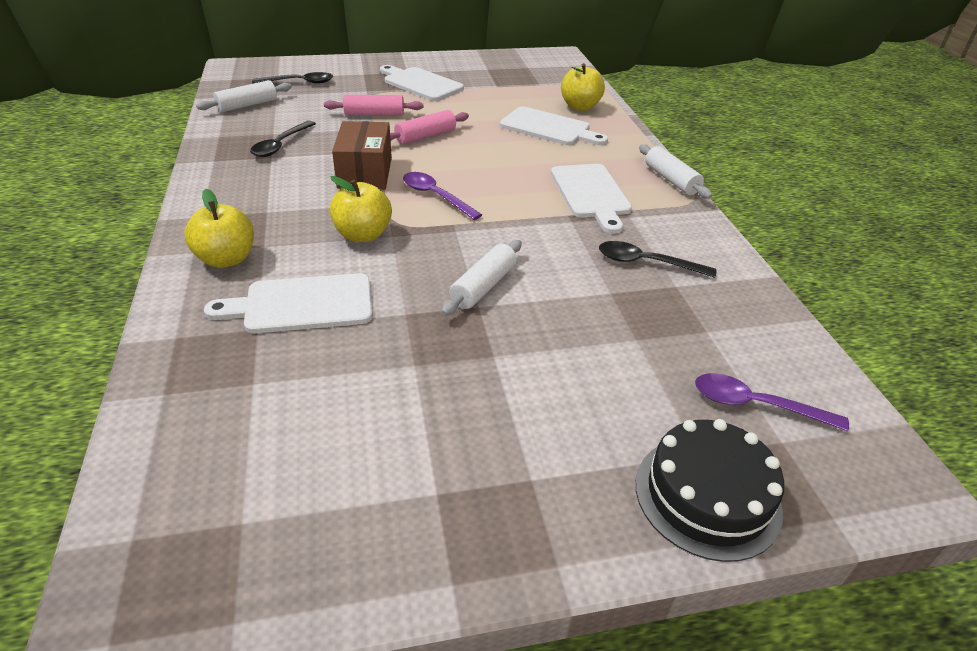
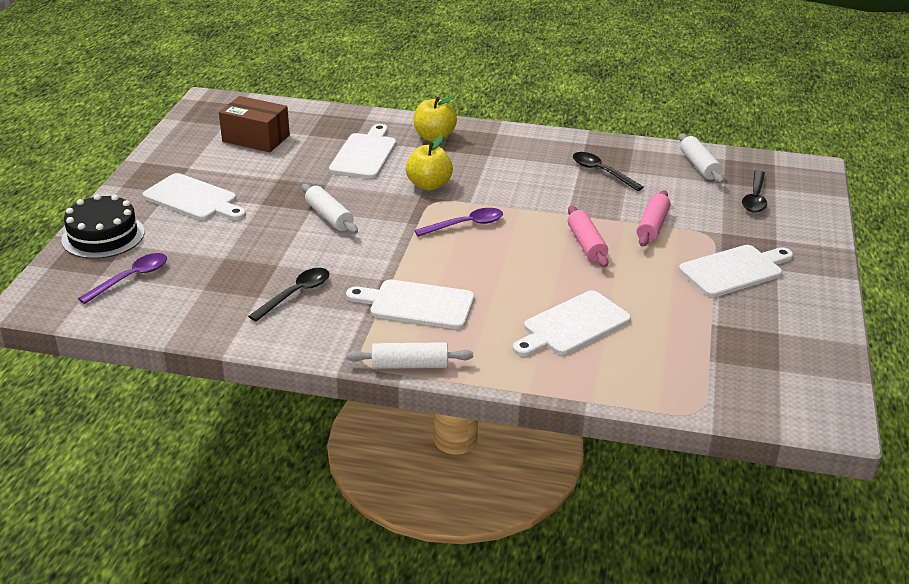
camera: 115 degrees right, 5 degrees down
(365, 173) = (527, 201): brown box -> brown box (256, 138)
(530, 435) = (193, 199): none -> white cutting board
(580, 107) = (623, 369): yellow apple -> none

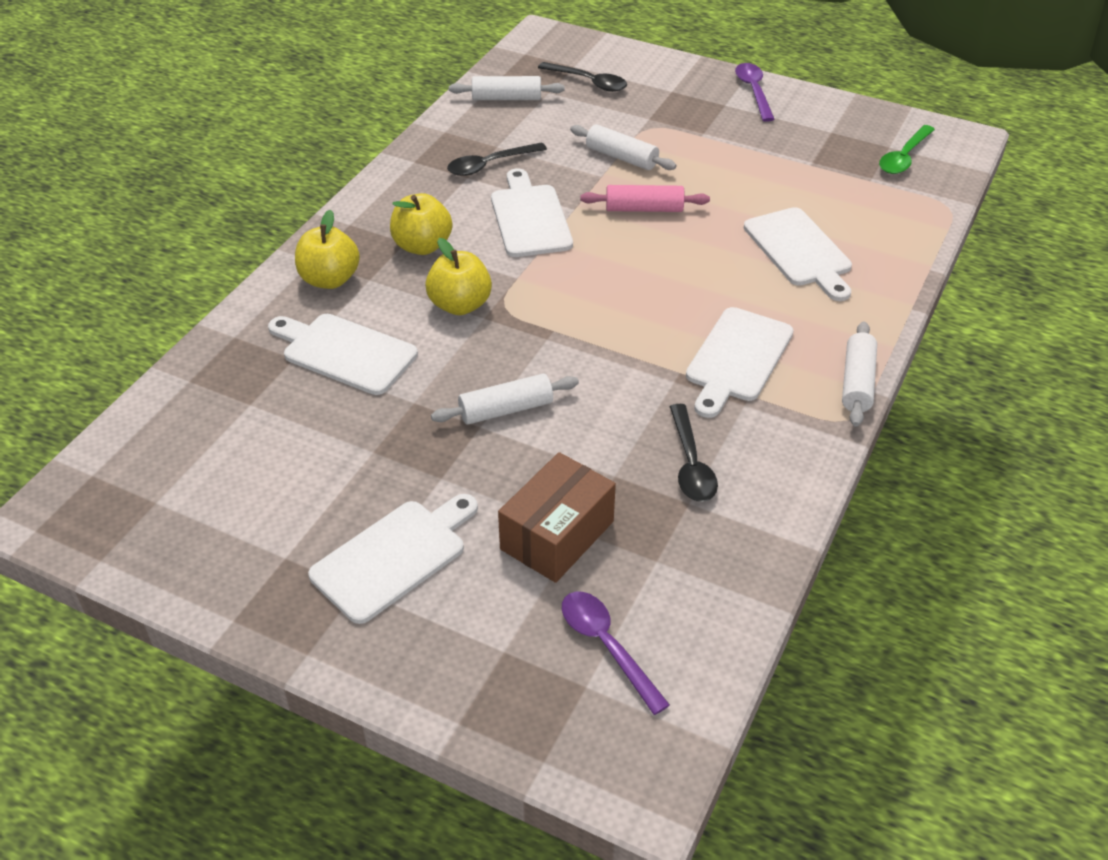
camera: 75 degrees left, 10 degrees up
(103, 236) = (467, 682): black cake -> none
(256, 138) = (229, 465): brown box -> brown box (557, 535)
(296, 294) = (691, 464): black spoon -> black spoon turned 150 degrees counterclockwise
(465, 225) = (571, 290): purple spoon -> purple spoon (753, 91)
(487, 162) = (422, 246): none -> yellow apple
(652, 226) = (621, 157): pink rolling pin -> white rolling pin
(734, 270) = (721, 128): white cutting board -> white cutting board (529, 218)
(766, 380) = (904, 157): none -> green spoon

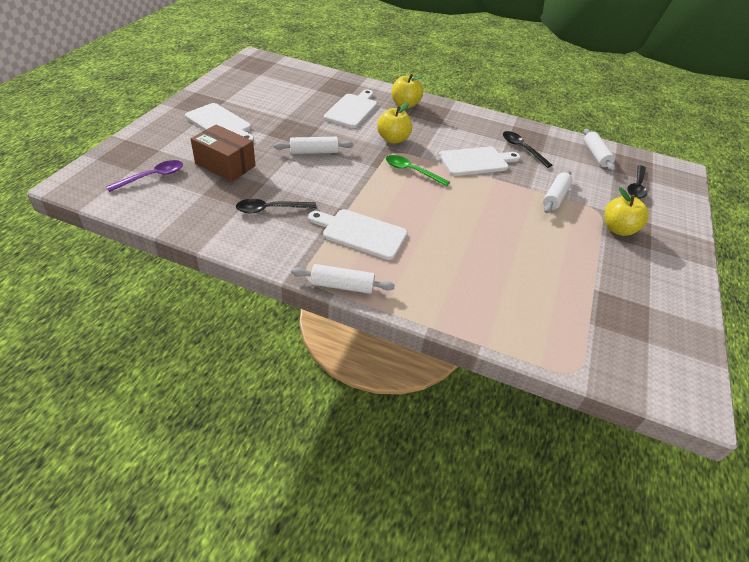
camera: 80 degrees right, 0 degrees up
(422, 246) = (439, 128): yellow apple -> yellow apple (618, 229)
(506, 409) = (314, 152): white rolling pin -> white rolling pin turned 75 degrees counterclockwise
(644, 209) = (502, 204): pink rolling pin -> none
(753, 91) = (680, 265): purple spoon -> none
(799, 251) = (481, 272): white cutting board -> none
(904, 157) = (636, 350): green spoon -> green spoon (411, 171)

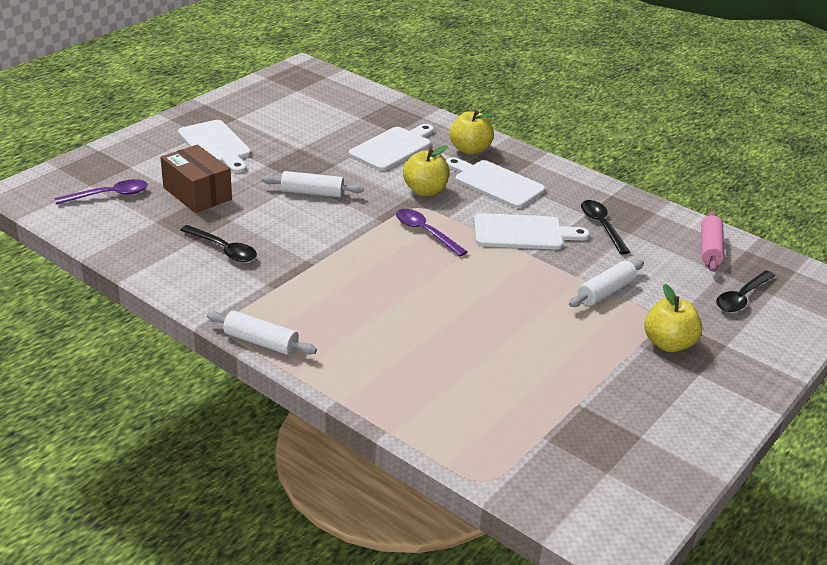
camera: 20 degrees right, 10 degrees down
(270, 209) = (224, 249): black spoon -> black spoon turned 150 degrees counterclockwise
(361, 233) = (316, 292): white cutting board -> white cutting board (495, 183)
(411, 171) = (425, 232): green spoon -> purple spoon
(595, 155) = (710, 249): white rolling pin -> pink rolling pin

